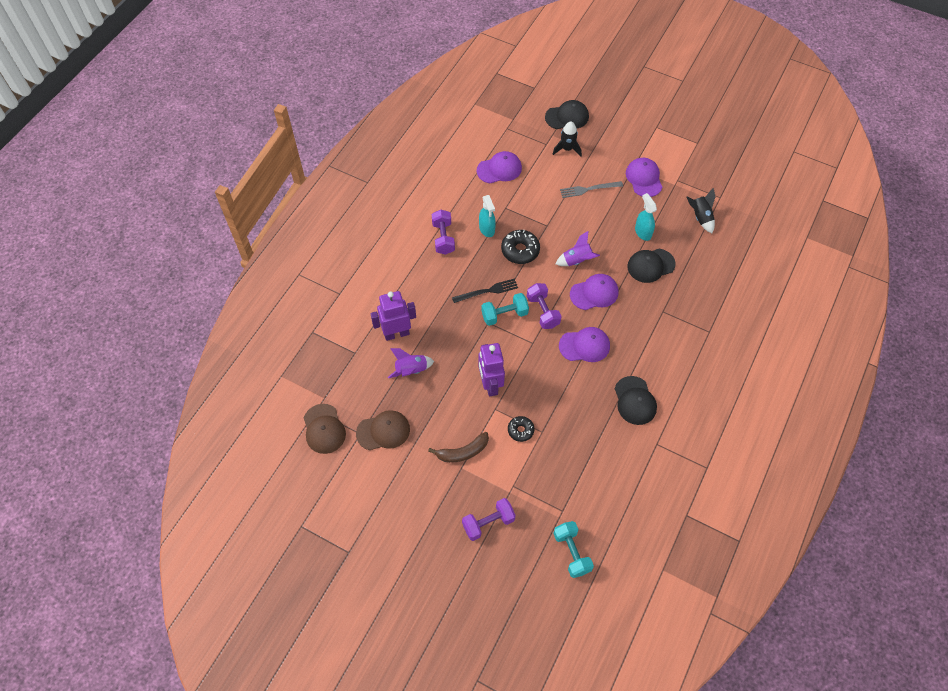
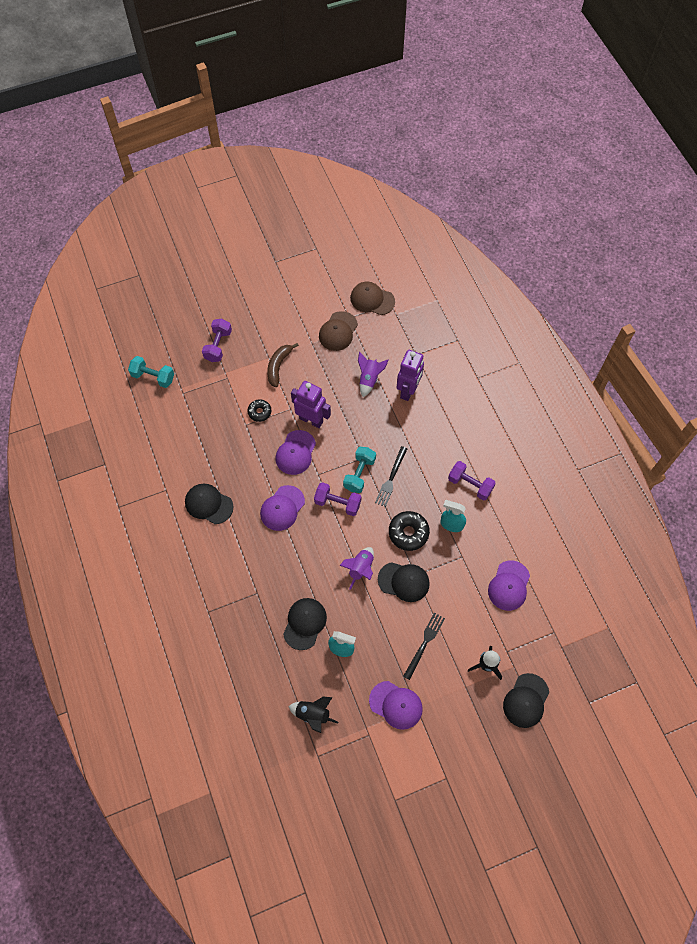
camera: 130 degrees right, 5 degrees up
(559, 229) = (403, 581): none -> black cap
(589, 189) = (424, 643): grey fork -> black fork
(594, 293) = (319, 555): purple cap -> purple cap (295, 453)

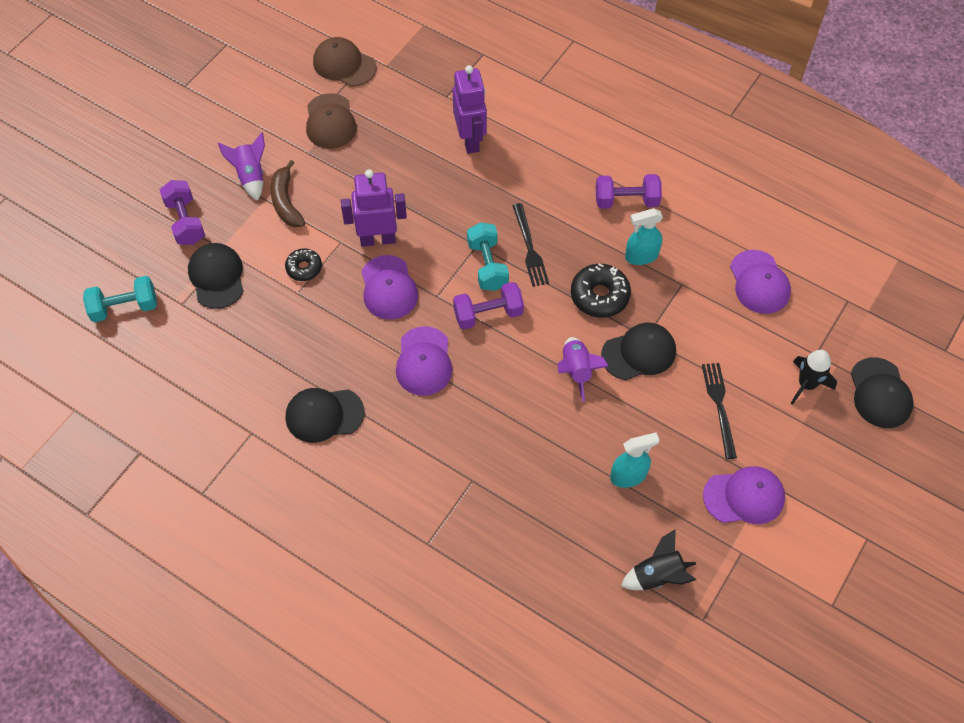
camera: 35 degrees left, 5 degrees down
(304, 623) = (561, 477): black cap -> black cap (217, 277)
(369, 379) = (413, 153): purple rocket -> purple rocket (251, 176)
(372, 299) = (344, 64): brown cap -> brown cap turned 45 degrees clockwise

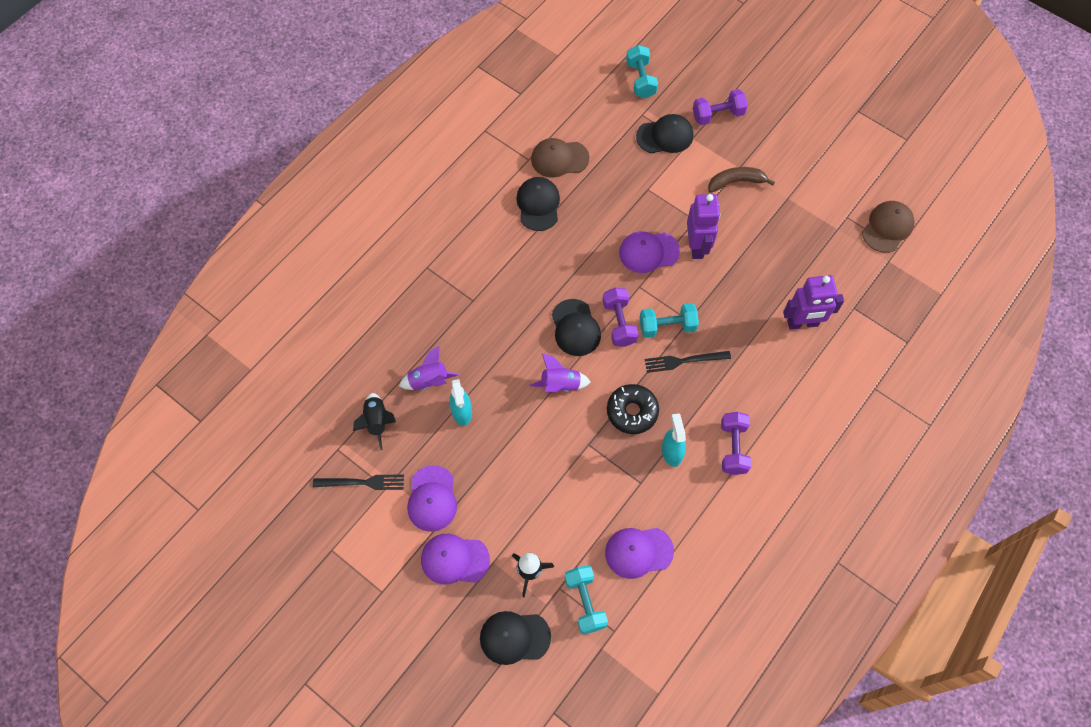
camera: 95 degrees right, 5 degrees up
(251, 176) = (762, 158): purple rocket -> purple rocket (429, 381)
(304, 268) = (670, 194): black donut -> none
(330, 122) = (821, 215): brown cap -> brown cap (559, 159)
(424, 361) = (578, 273): purple cap -> purple cap (454, 559)
(639, 353) = (573, 436): black cap -> black cap (575, 328)
(719, 406) = (516, 493): black fork -> black fork (362, 482)
(825, 329) = (585, 602): none -> turquoise dumbbell

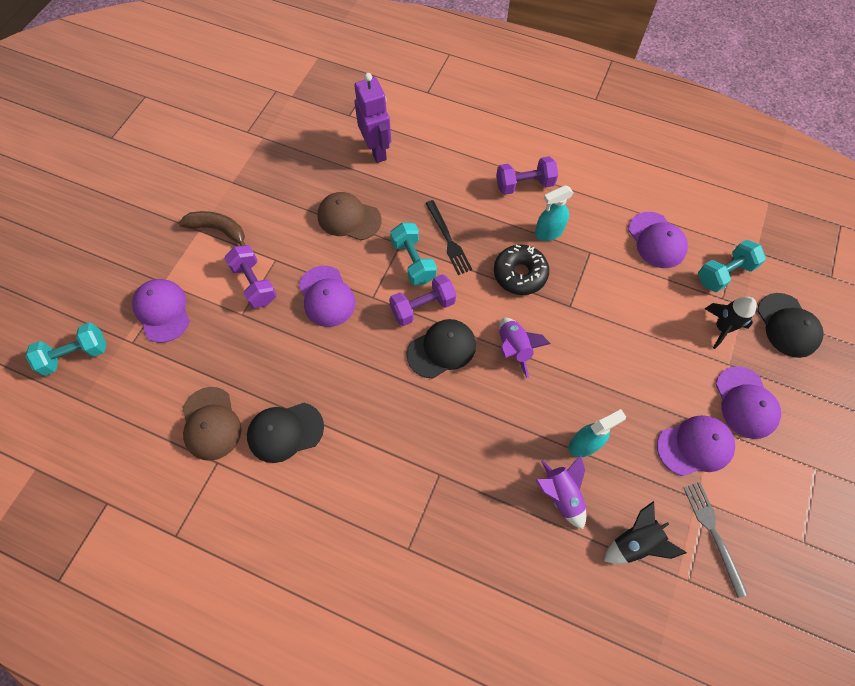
camera: 105 degrees left, 0 degrees up
(362, 482) = (713, 533): black fork -> grey fork
(665, 136) = (162, 311): black cap -> purple cap
(697, 246) = (309, 252): purple robot -> none
(718, 115) = (126, 262): purple dumbbell -> purple dumbbell (254, 284)
(736, 182) = (218, 230): brown banana -> brown banana turned 135 degrees clockwise
(887, 227) = (253, 100): brown cap -> brown cap (349, 218)

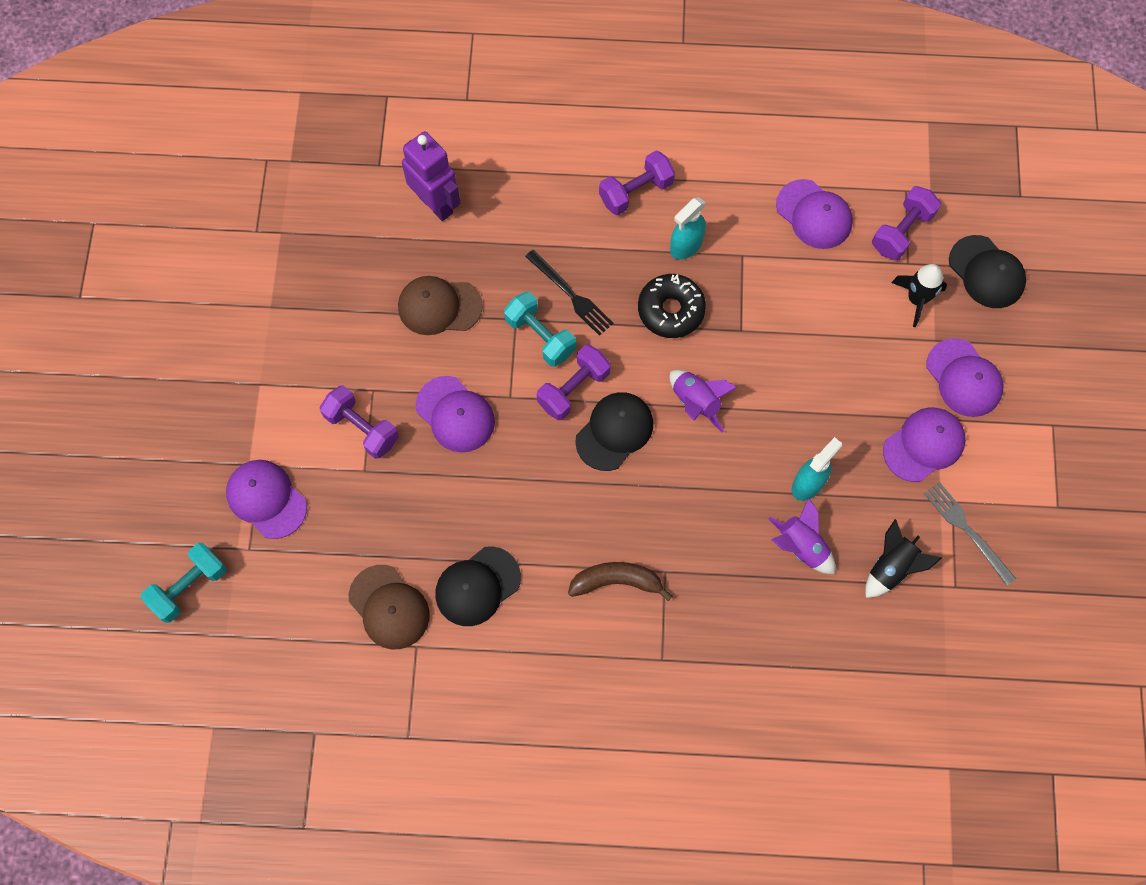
camera: 20 degrees left, 5 degrees up
(218, 230) = (284, 375): brown banana -> brown banana (616, 581)
(724, 273) = (901, 231): turquoise dumbbell -> purple dumbbell

